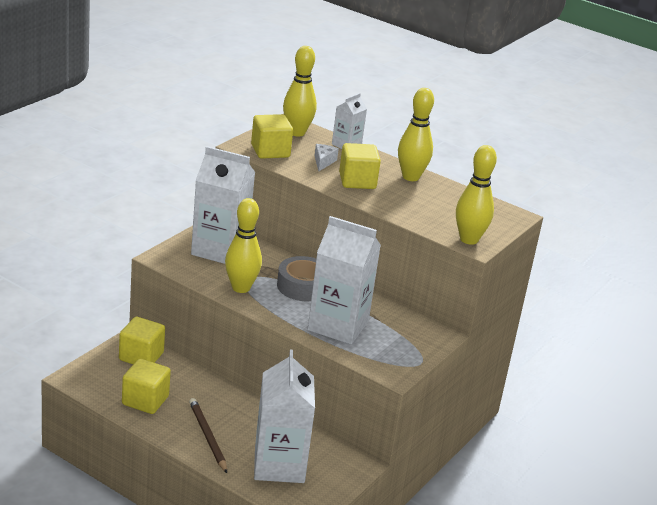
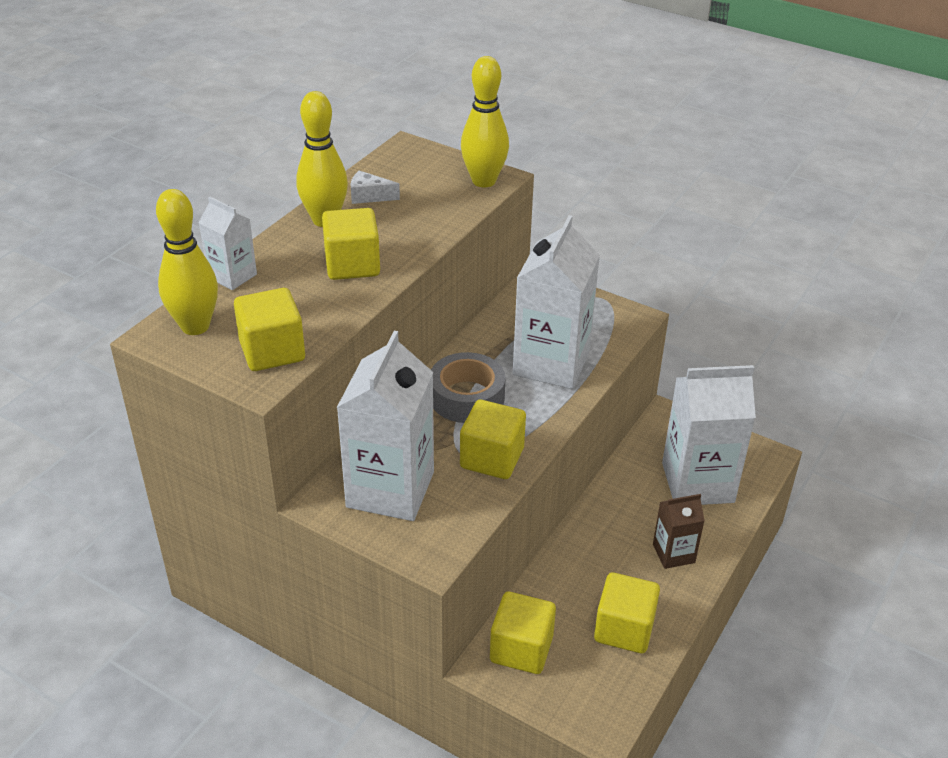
camera: 90 degrees left, 10 degrees up
(207, 436) = (673, 553): brown pencil -> brown carton
(241, 288) = (492, 458): yellow bowling pin -> yellow cube
(323, 162) = (297, 297): white cheese -> white cheese (369, 196)

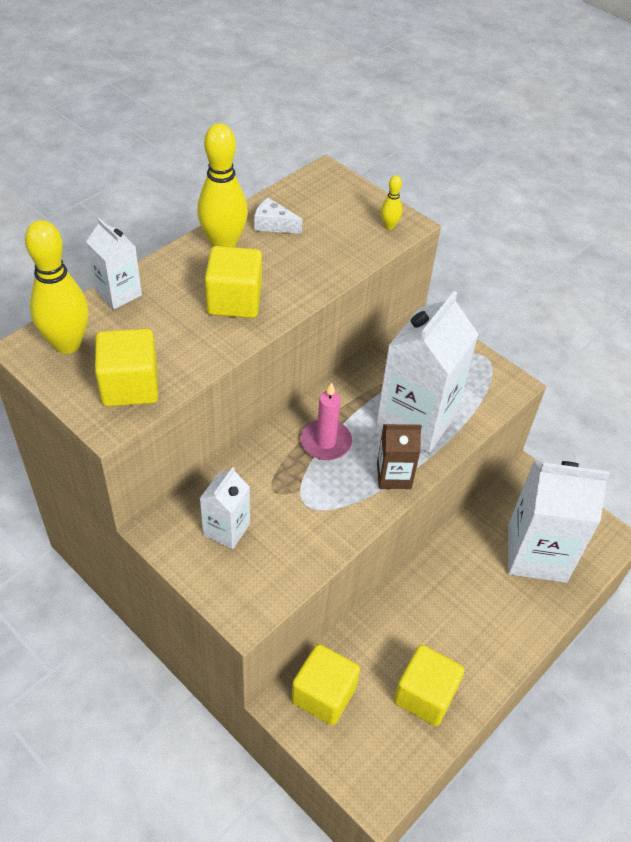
camera: 10 degrees right, 10 degrees up
(390, 489) = (226, 529): white carton -> white carton, size x0.51
(467, 397) = (325, 442): grey tape -> pink candle
(484, 181) = (389, 226): yellow bowling pin -> yellow bowling pin, size x0.45
(492, 458) = (331, 514): yellow cube -> none
(673, 553) = (493, 625): brown carton -> brown carton (394, 475)

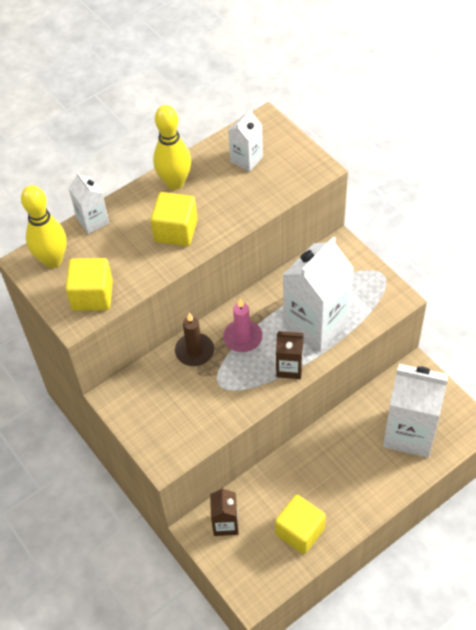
camera: 15 degrees right, 5 degrees up
(226, 529) = (159, 399): white carton -> white carton (246, 159)
(265, 463) = (194, 351): none -> brown candle
(273, 225) = (215, 166): white cheese -> none
(323, 694) = (225, 523): yellow cube -> brown carton
(389, 226) = (306, 170): yellow bowling pin -> none

